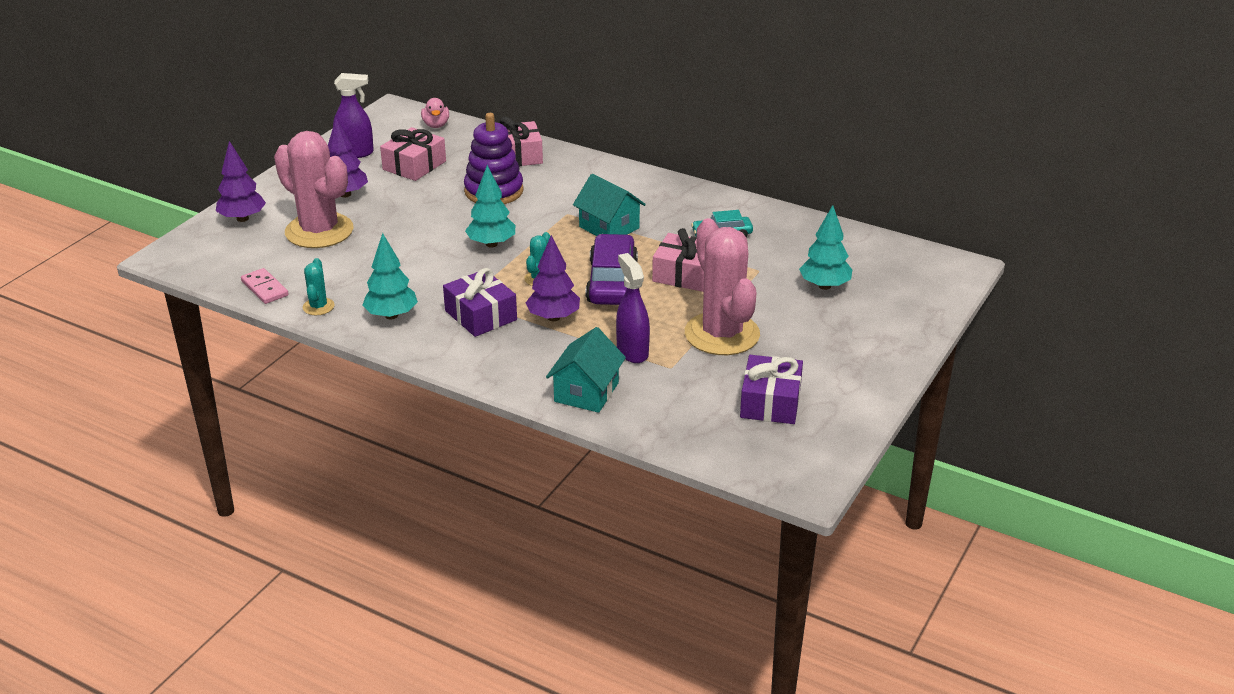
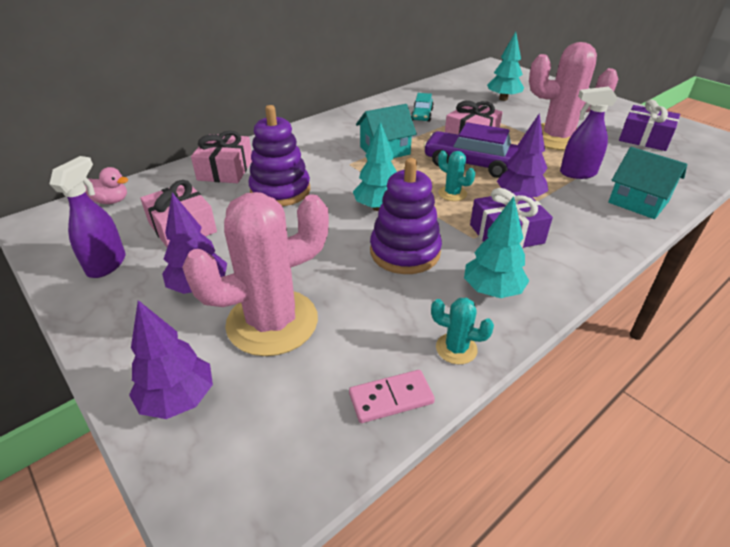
camera: 70 degrees left, 5 degrees up
(427, 268) = (405, 252): none -> purple stacking toy

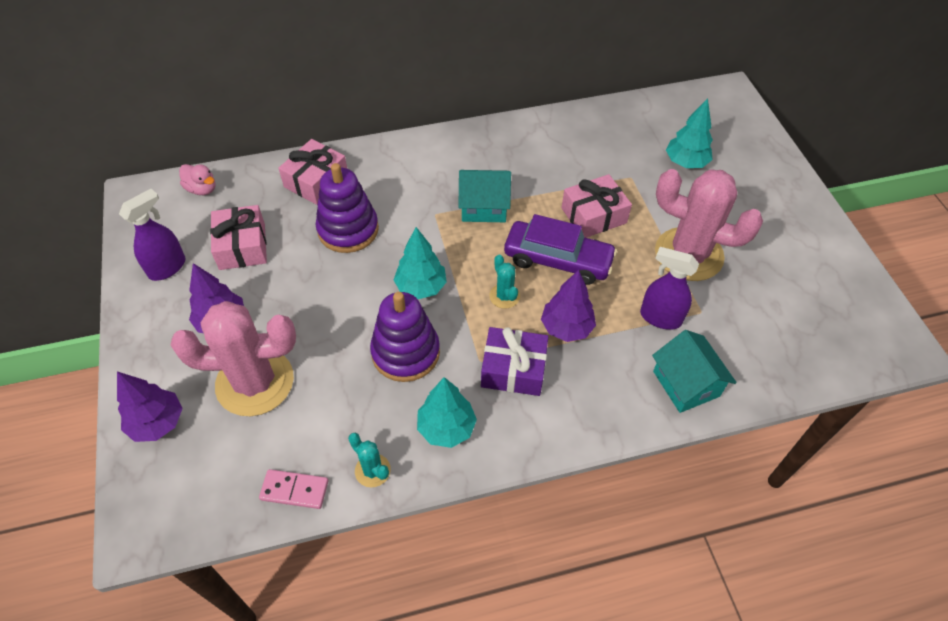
camera: 25 degrees right, 15 degrees up
(422, 115) = (566, 160): turquoise car -> none
(471, 164) = (558, 260): purple car -> purple car turned 150 degrees clockwise
(644, 138) = (795, 293): purple gift -> none

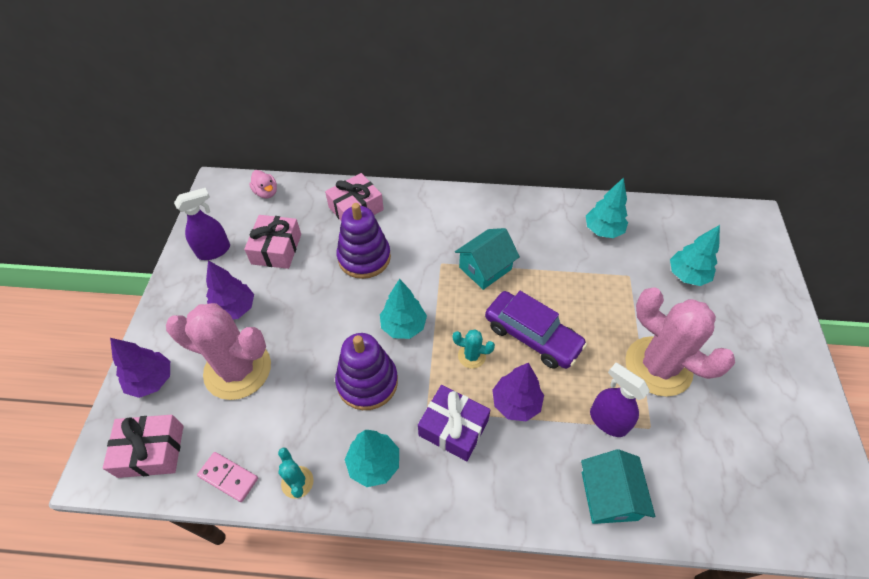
camera: 20 degrees right, 0 degrees up
(484, 207) = (485, 268): turquoise house -> turquoise house turned 60 degrees counterclockwise
(504, 296) = (471, 356): turquoise cactus -> turquoise cactus turned 75 degrees counterclockwise
(589, 140) = (603, 230): none -> turquoise tree
(593, 215) = (581, 303): pink gift -> pink gift (151, 451)

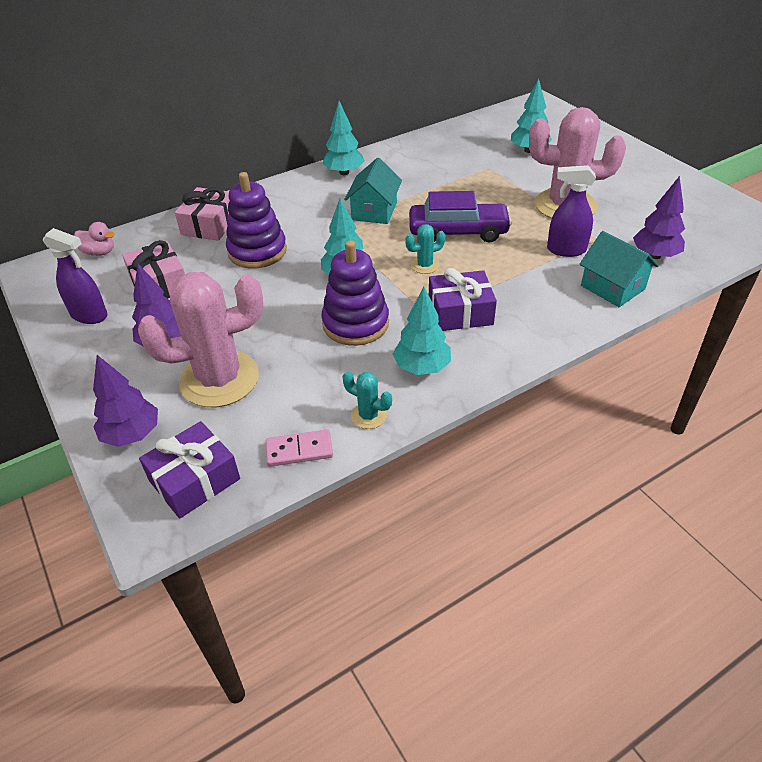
camera: 35 degrees left, 10 degrees down
(151, 451) = (194, 480): pink gift -> purple gift
(214, 251) = (89, 315): purple spray bottle -> purple spray bottle turned 90 degrees clockwise
(516, 403) = (491, 274): purple tree -> purple tree (655, 255)
(603, 230) = (441, 151): turquoise tree -> turquoise tree (344, 172)

